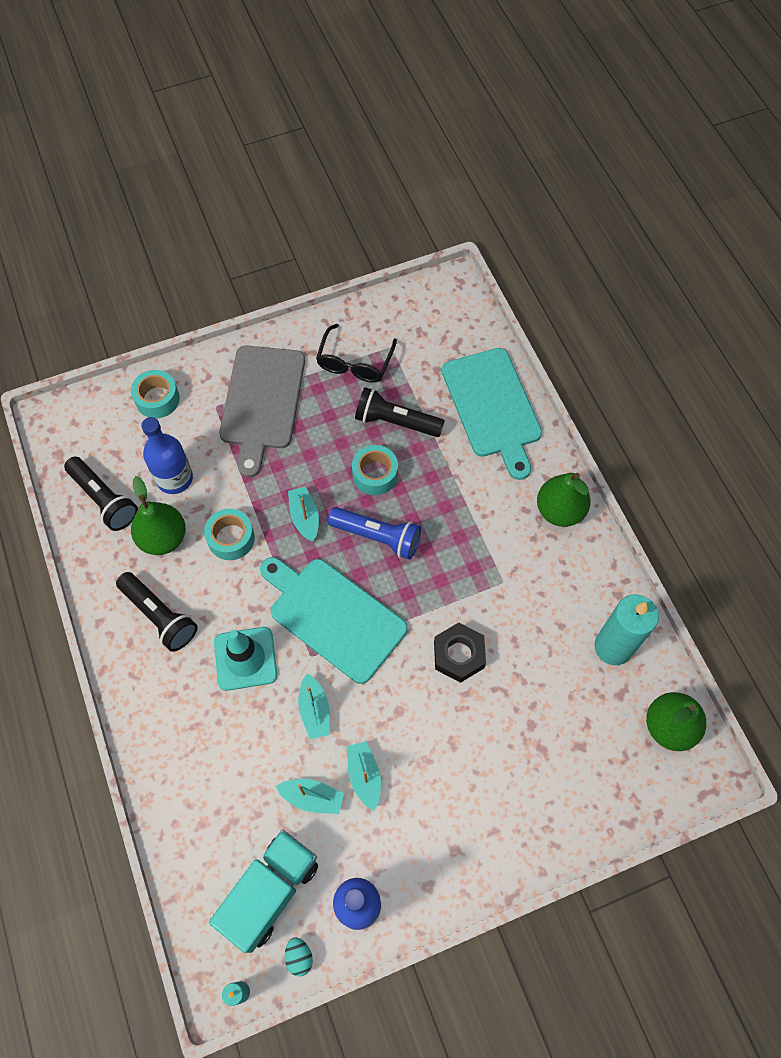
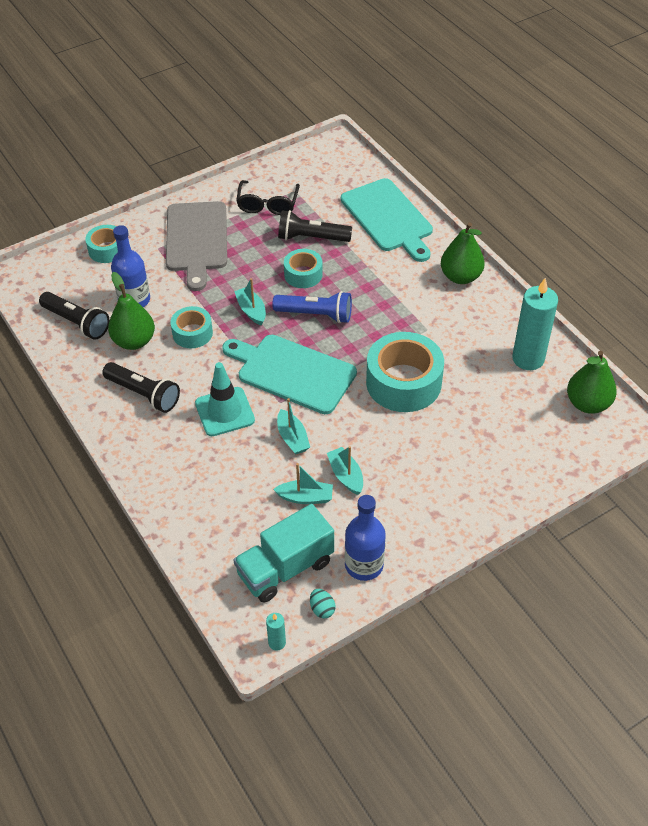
camera: 10 degrees left, 15 degrees down
(270, 892) = (285, 568): turquoise truck -> turquoise truck turned 150 degrees counterclockwise
(459, 655) = (403, 382): black nut -> turquoise tape

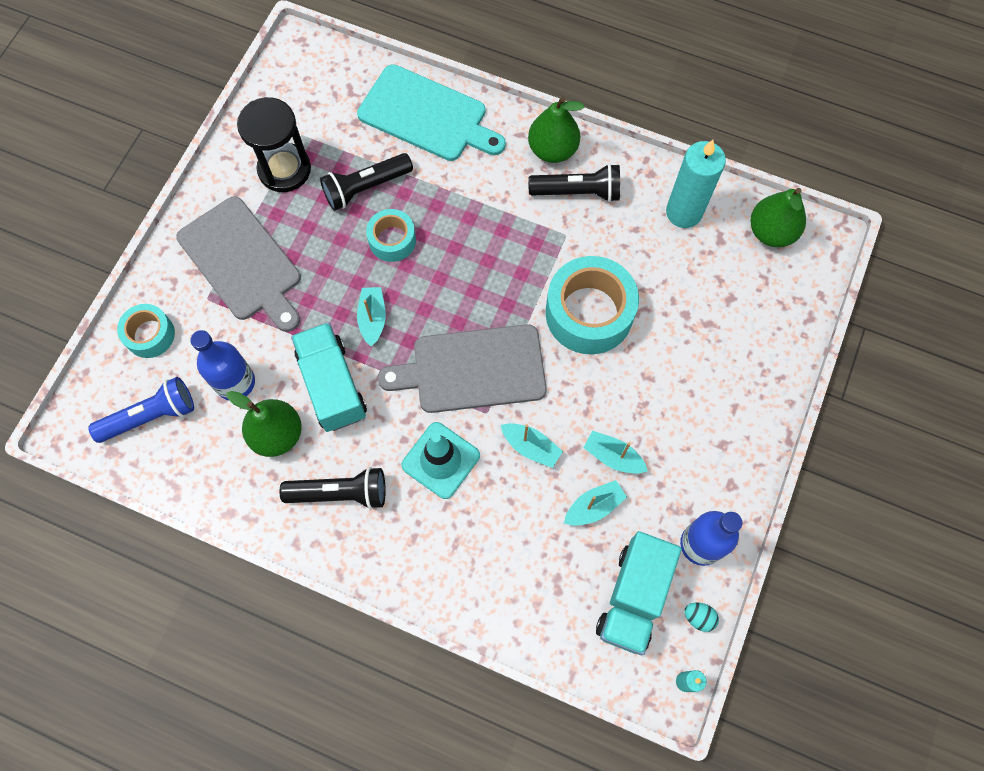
camera: 35 degrees left, 20 degrees up
(76, 322) = (193, 450): black flashlight -> black flashlight (577, 192)
(192, 333) = (332, 385): turquoise tape -> turquoise truck
(251, 310) = (372, 319): turquoise boat -> turquoise boat turned 60 degrees clockwise
(267, 204) = (284, 169): black glasses -> black hourglass
(292, 372) = (473, 369): turquoise cutting board -> grey cutting board
(315, 315) = (443, 284): blue flashlight -> blue flashlight (150, 416)

